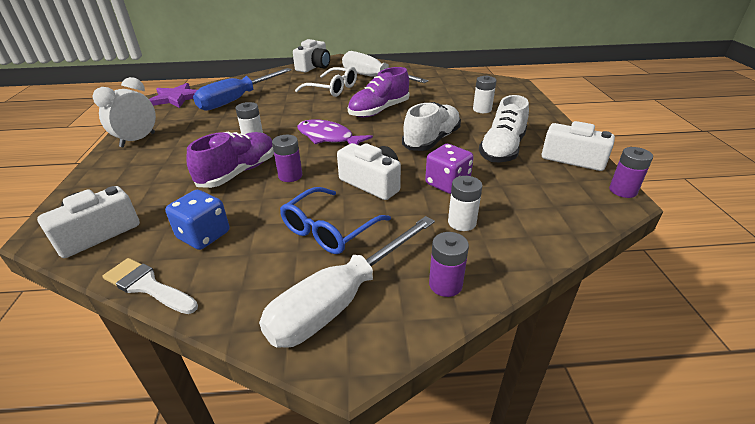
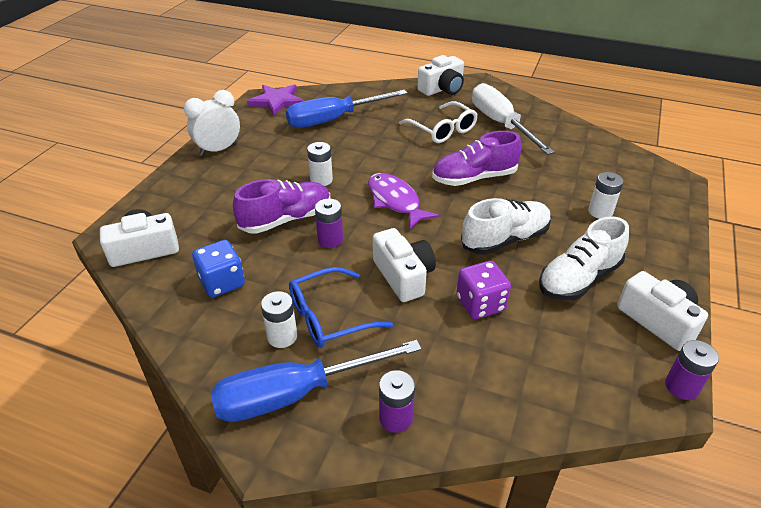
camera: 25 degrees right, 5 degrees up
(147, 286) = (158, 318): white brush -> none
(341, 300) = (295, 394): white screwdriver -> blue screwdriver
(462, 222) = (461, 357): white battery -> white battery (282, 336)

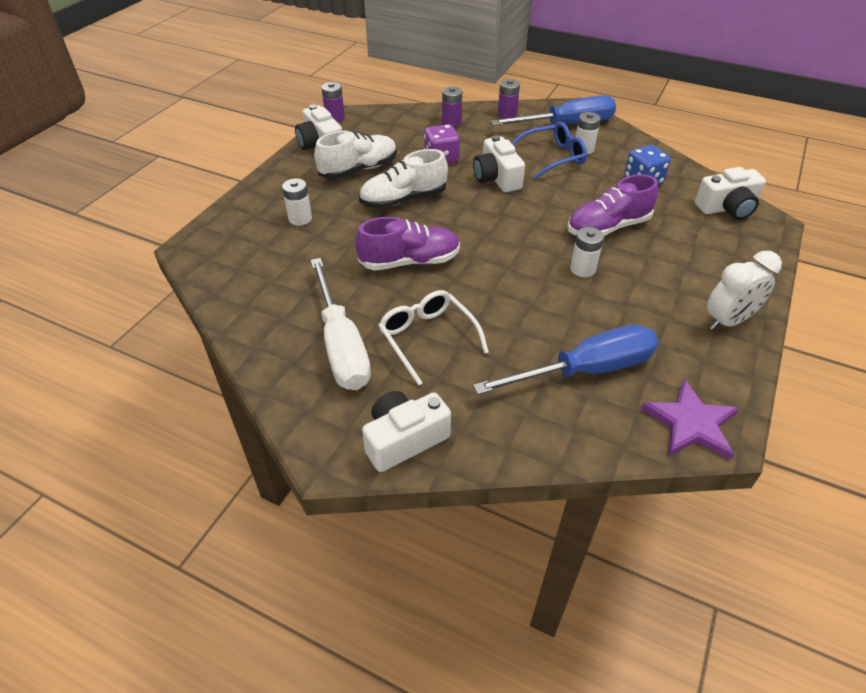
camera: 175 degrees left, 5 degrees up
(330, 239) = (561, 207): purple battery -> purple battery (451, 122)
(395, 201) = (500, 240): purple fish -> none

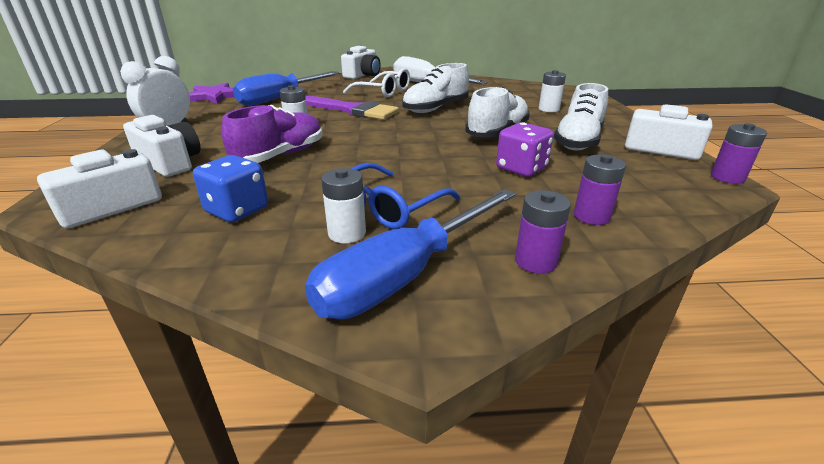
camera: 150 degrees right, 15 degrees down
(410, 261) = (435, 109): purple shoe -> white shoe
(497, 178) = (434, 167): white camera -> white camera (170, 163)
(504, 292) = (353, 110): none -> purple brush

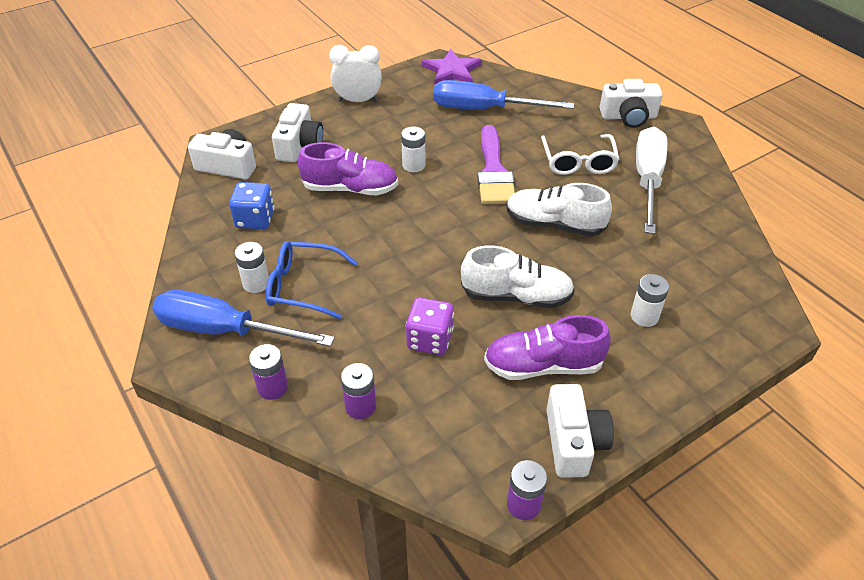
camera: 60 degrees right, 15 degrees up
(578, 141) = (543, 366): white shoe -> purple shoe

